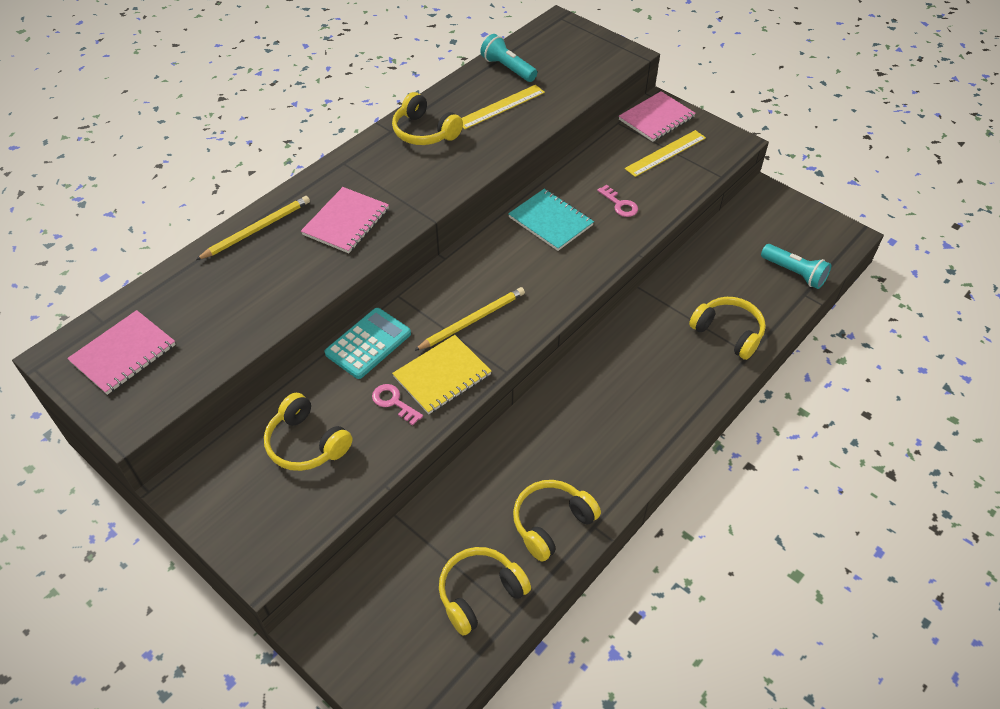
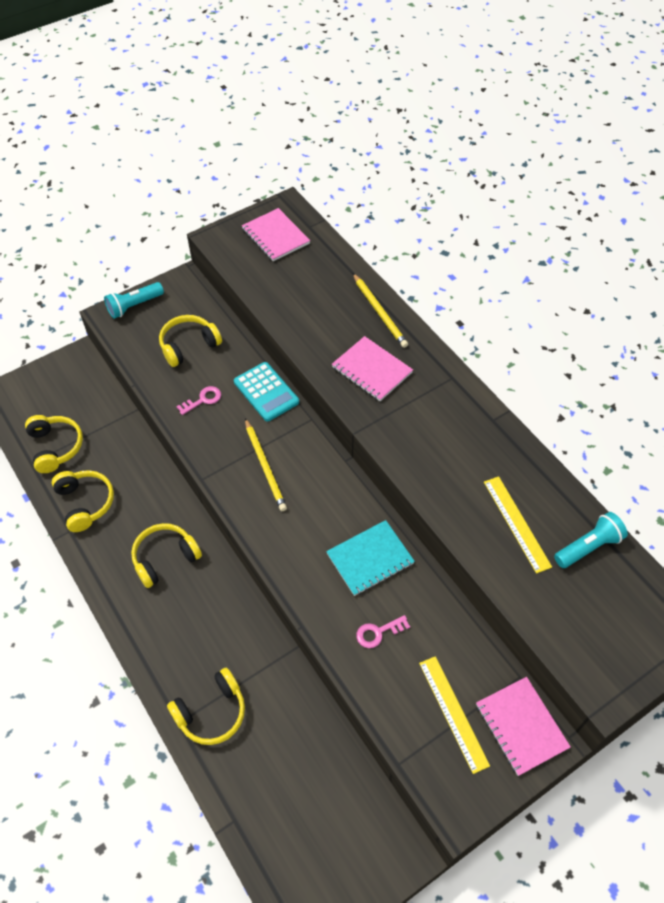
camera: 105 degrees right, 5 degrees up
(425, 132) = (486, 447): yellow headphones -> yellow headphones (165, 558)
(442, 376) = (215, 434): yellow notebook -> none
(794, 273) = (267, 824): turquoise flashlight -> turquoise flashlight (134, 306)

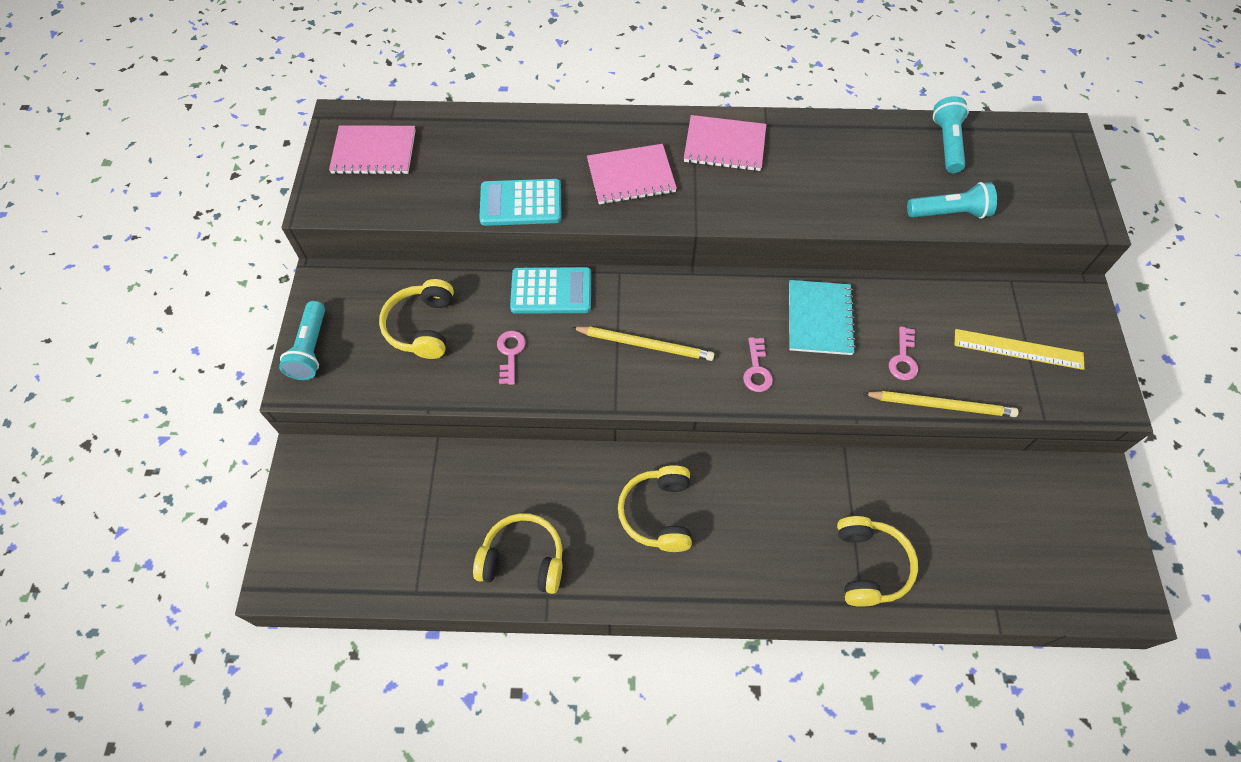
camera: 55 degrees left, 5 degrees up
(55, 447) = (416, 553): yellow headphones -> none
(295, 542) = (756, 369): none -> pink key
(298, 327) = (521, 203): none -> turquoise calculator
(379, 312) = (564, 129): yellow pencil -> yellow pencil (941, 405)
(515, 582) = (949, 213): none -> turquoise flashlight
(516, 523) = (890, 175): yellow ruler -> none
(521, 726) = (1058, 308): pink notebook -> pink notebook (724, 145)

